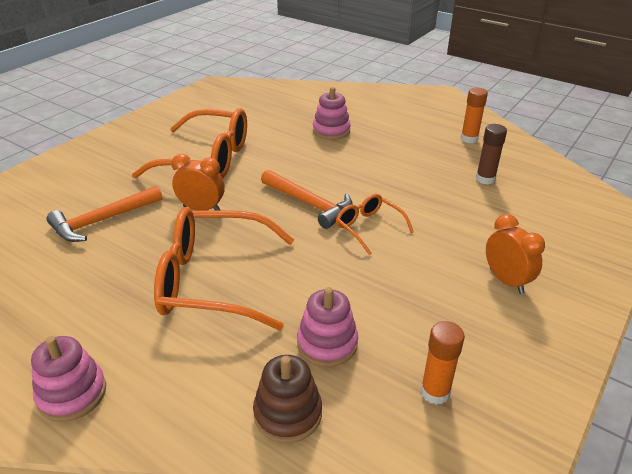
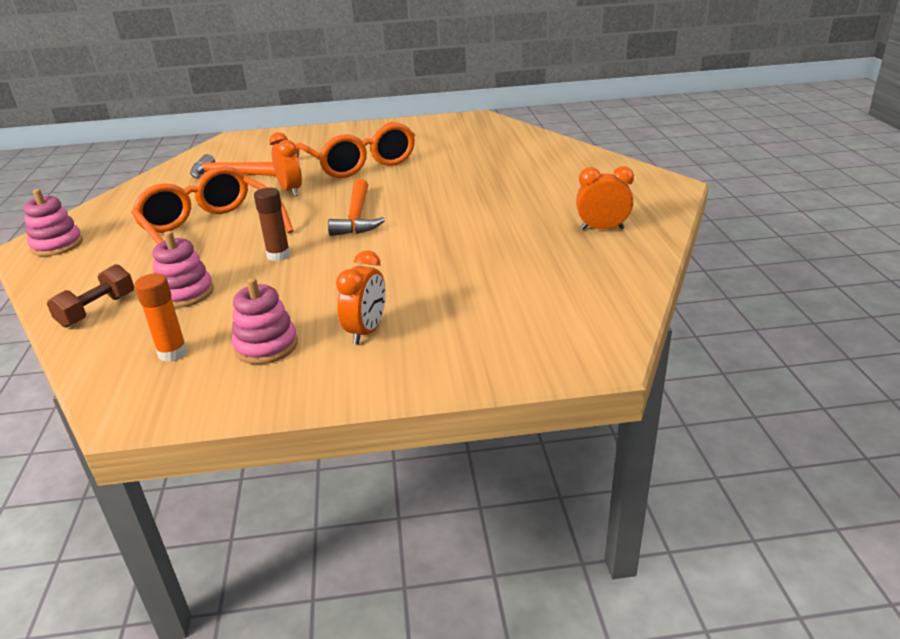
camera: 50 degrees right, 5 degrees down
(288, 413) = (97, 310): brown stacking toy -> brown dumbbell
(331, 131) = (489, 177): pink stacking toy -> pink stacking toy (266, 346)
(368, 227) = (358, 249): orange glasses -> none
(469, 139) = (602, 229): orange glue stick -> orange clock
(485, 179) = (534, 263): brown glue stick -> brown glue stick (278, 255)

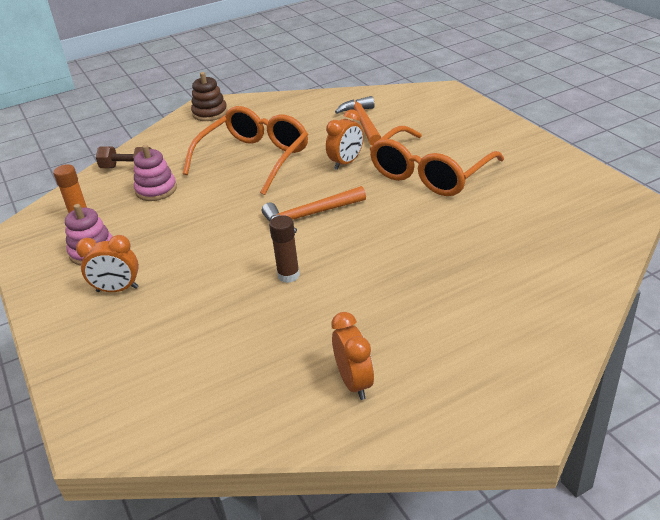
camera: 70 degrees right, 5 degrees up
(57, 245) = (210, 113): pink stacking toy -> brown stacking toy
(278, 255) = (224, 204): brown glue stick -> brown glue stick (288, 275)

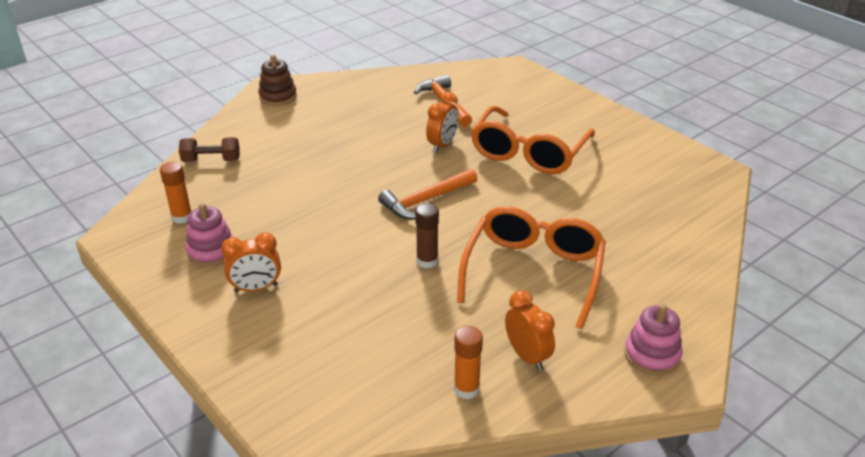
camera: 15 degrees left, 0 degrees up
(156, 190) = (253, 182): pink stacking toy -> pink stacking toy (652, 355)
(255, 158) = (346, 144): orange glasses -> orange glasses (533, 271)
(278, 411) = (466, 389): none -> orange glue stick

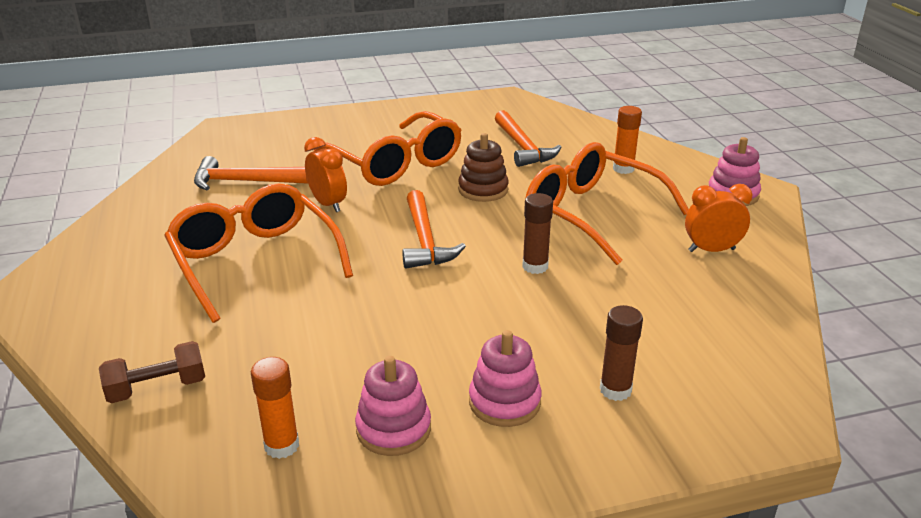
camera: 65 degrees left, 5 degrees down
(211, 160) = (157, 388): brown dumbbell -> brown dumbbell turned 45 degrees clockwise
(256, 288) = (504, 402): orange clock -> pink stacking toy
(278, 97) = (60, 292): brown stacking toy -> brown stacking toy (483, 190)
(292, 336) = (615, 390): none -> brown glue stick
(350, 143) = (254, 261): none -> orange glasses
(466, 389) = (746, 294): orange glue stick -> orange glue stick (623, 169)
(622, 205) = (523, 147): none -> orange hammer

